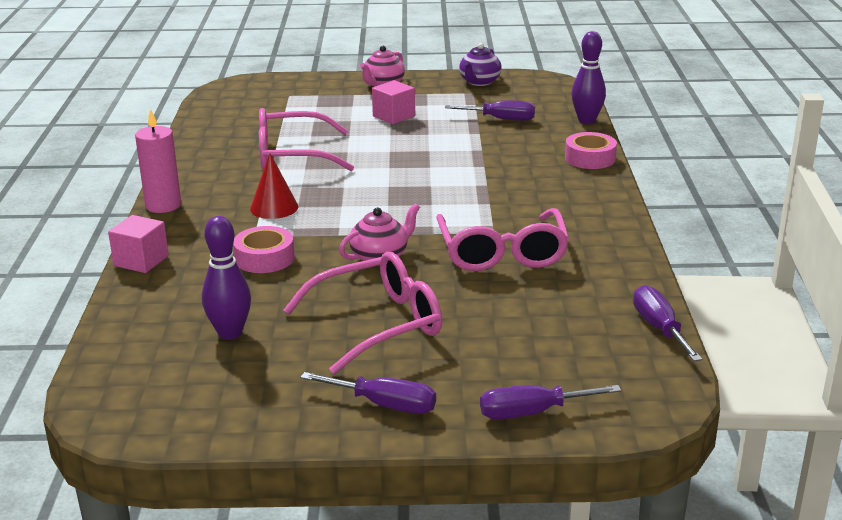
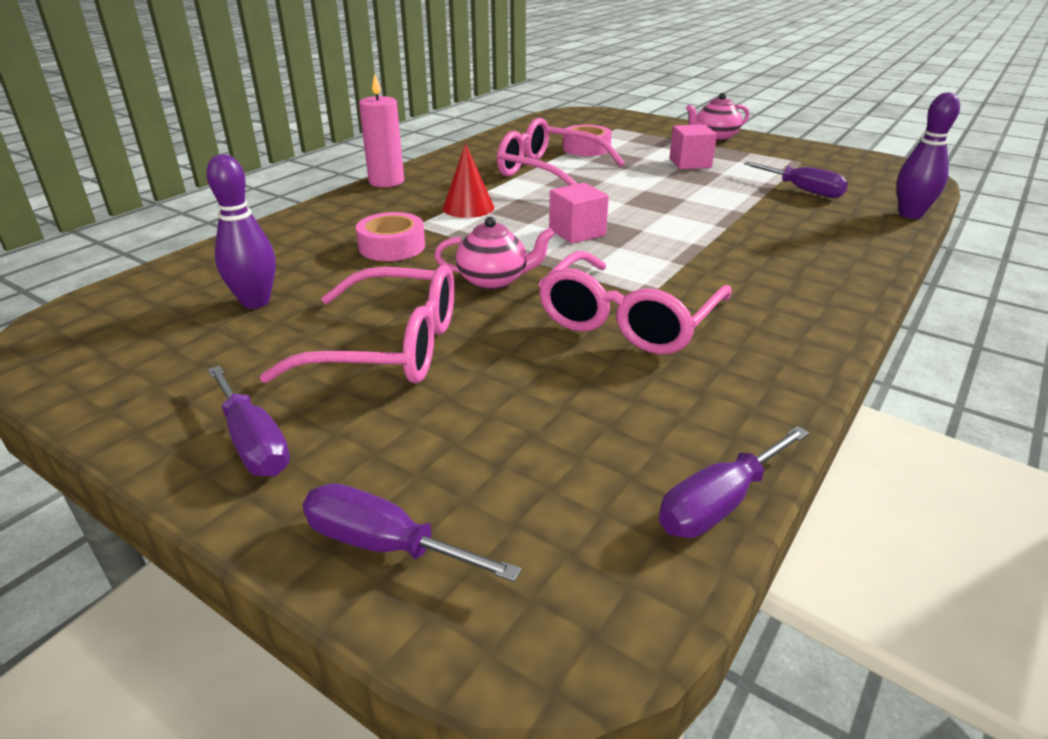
camera: 35 degrees right, 5 degrees up
(141, 261) = (299, 217): pink cube -> pink cube (577, 232)
(479, 82) = (820, 154): purple teapot -> none
(590, 158) = (869, 253): pink tape -> pink tape (586, 148)
(659, 328) = (719, 504): purple screwdriver -> purple screwdriver turned 150 degrees counterclockwise

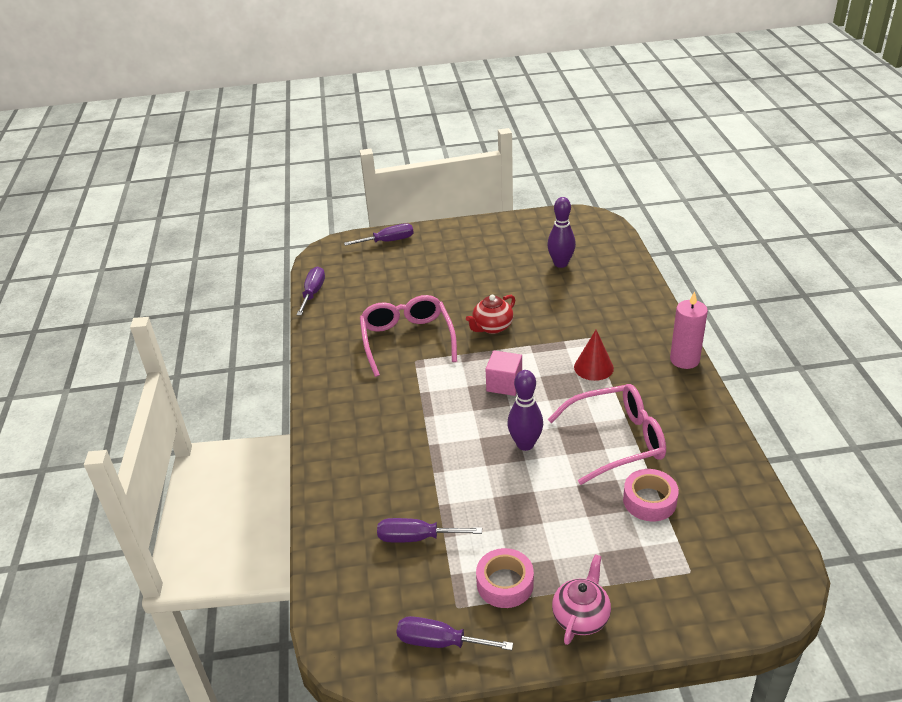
camera: 140 degrees right, 5 degrees up
(253, 443) = (461, 237): purple screwdriver -> purple screwdriver (440, 642)
(389, 347) = (477, 278): pink glasses -> none
(392, 246) = (572, 317): pink tape -> pink tape (505, 583)
(494, 280) = (492, 327): pink teapot -> red teapot
(690, 163) = (541, 531): pink cube -> none
(910, 214) = (319, 546): purple bowling pin -> purple bowling pin (525, 444)

